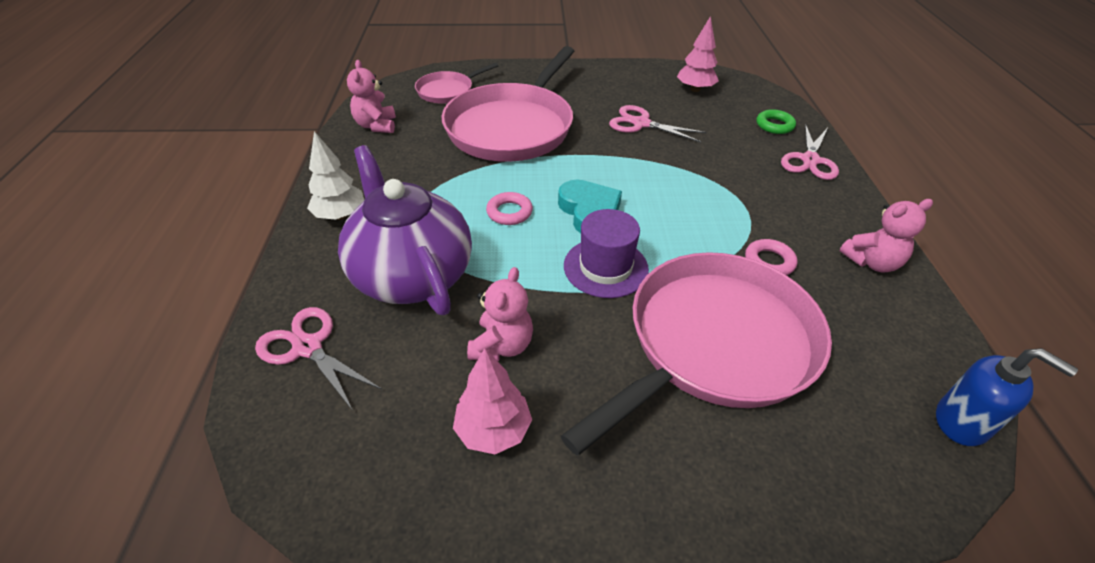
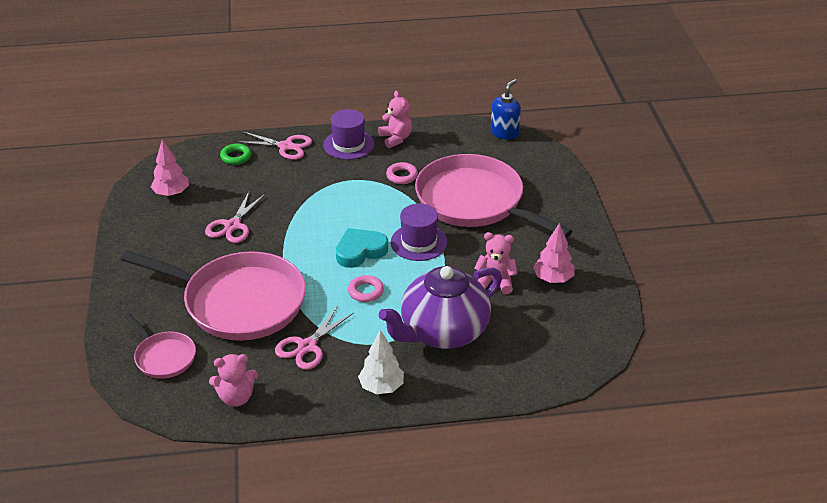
camera: 95 degrees left, 5 degrees down
(308, 347) = (518, 367): pink scissors -> pink scissors (307, 346)
(835, 213) = (348, 145): none -> purple hat

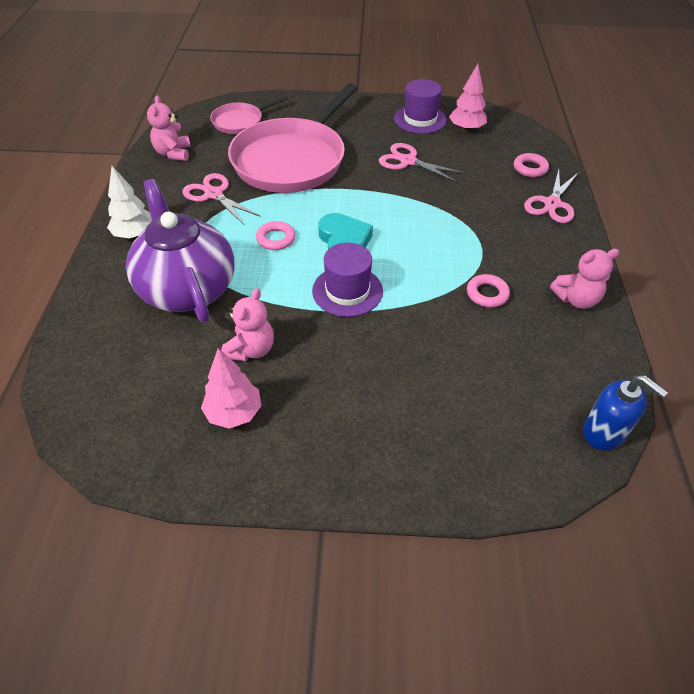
camera: 100 degrees right, 10 degrees up
(236, 157) = (530, 168): green ring -> pink ring
(348, 145) = (558, 254): purple hat -> purple hat (420, 119)
(474, 201) = (422, 359): pink pan -> none

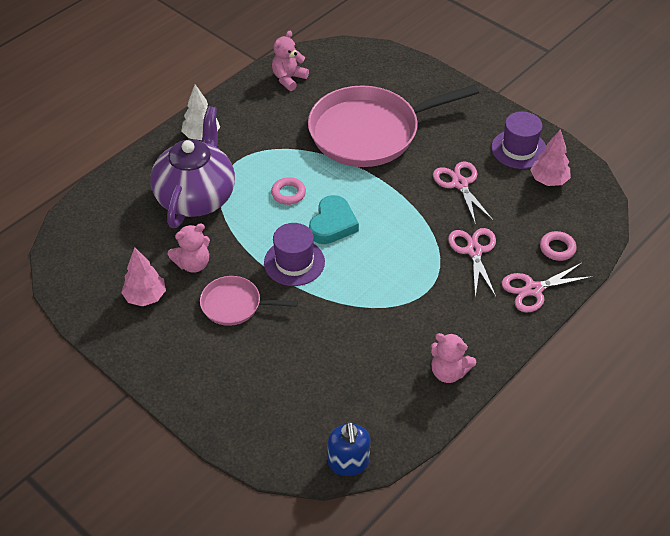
camera: 40 degrees right, 0 degrees up
(214, 194) = (282, 132): pink scissors -> pink scissors (474, 251)
(240, 121) = (366, 74): pink pan -> pink pan (234, 305)
(487, 294) = (387, 326): pink ring -> none

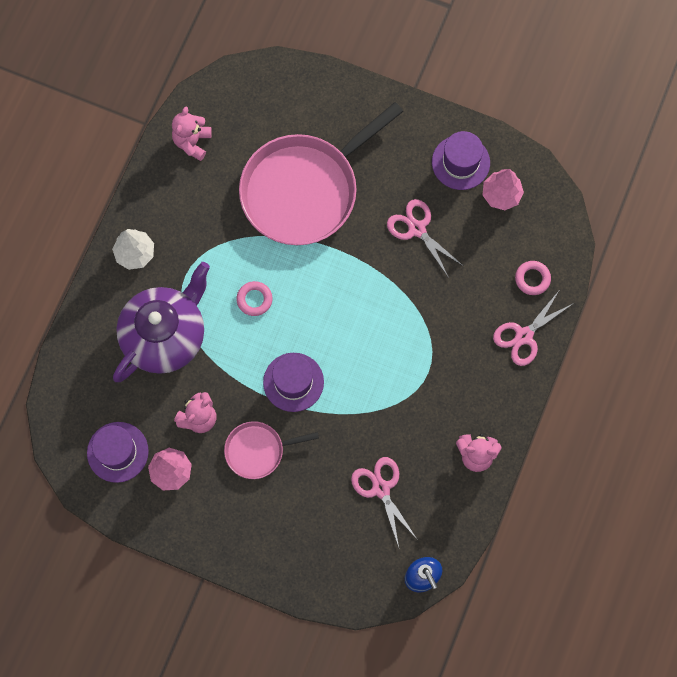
camera: 20 degrees left, 25 degrees up
(105, 268) = (117, 452): none -> purple hat
(196, 197) = (165, 335): purple teapot -> purple teapot turned 45 degrees clockwise
(332, 224) = (312, 323): turquoise heart -> none
(474, 251) = (456, 309): pink scissors -> pink scissors (381, 488)

